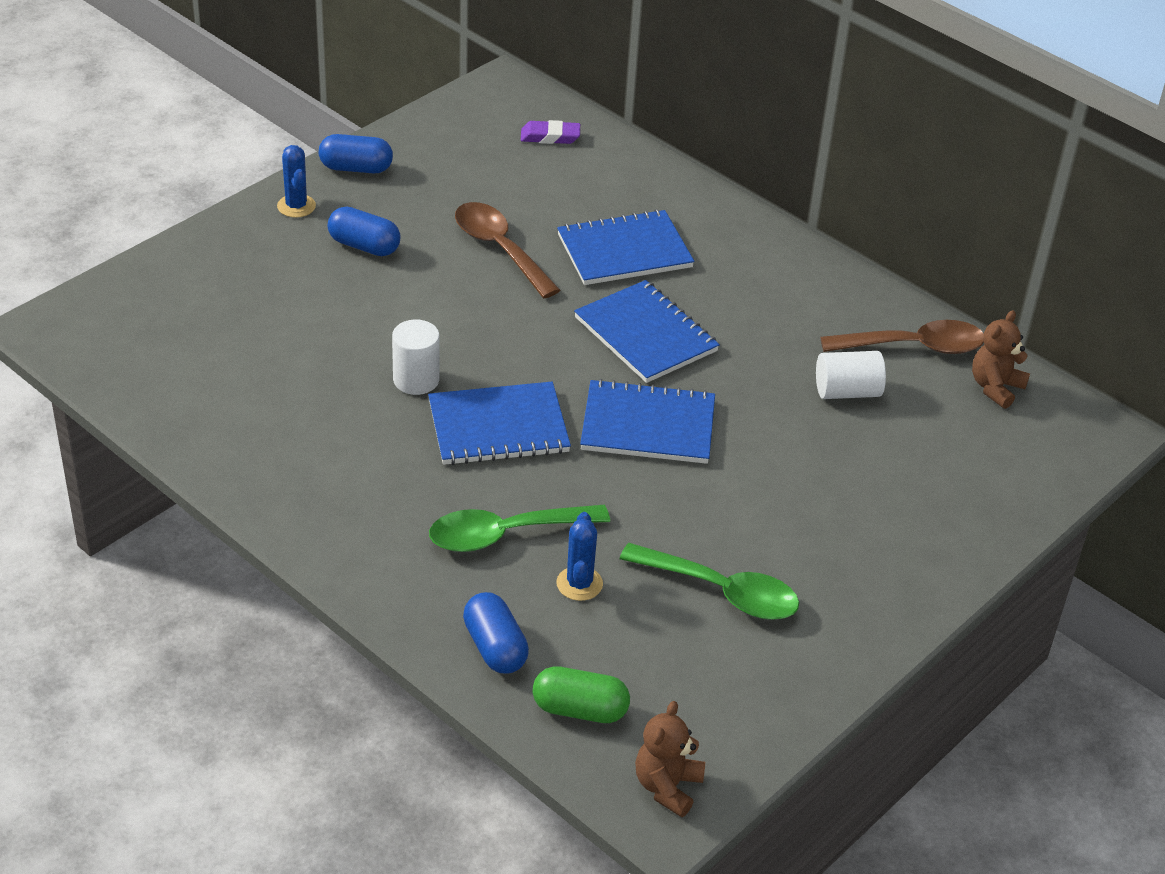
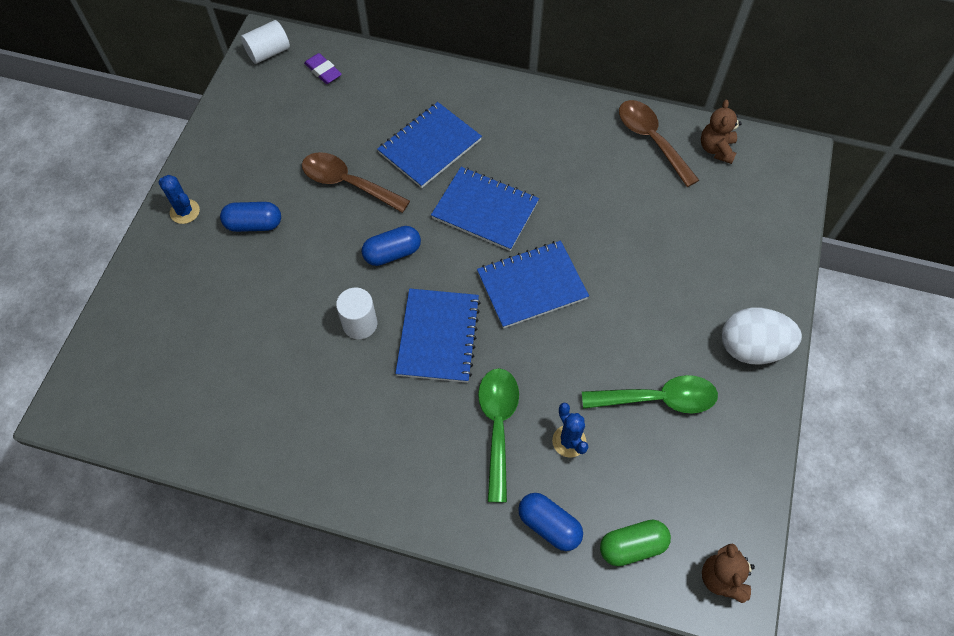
camera: 25 degrees left, 20 degrees up
(356, 168) = (207, 158): blue capsule -> blue capsule (392, 253)
(498, 427) = (438, 336): blue notebook -> blue notebook turned 45 degrees counterclockwise
(505, 534) = (498, 425): green spoon -> green spoon turned 135 degrees clockwise
(550, 137) = (323, 71): purple eraser -> purple eraser turned 75 degrees clockwise
(847, 392) = (634, 196): white cylinder -> white cylinder (268, 52)
(883, 594) = (751, 348): none -> white egg
(914, 347) = (651, 140): brown spoon -> brown spoon turned 90 degrees counterclockwise

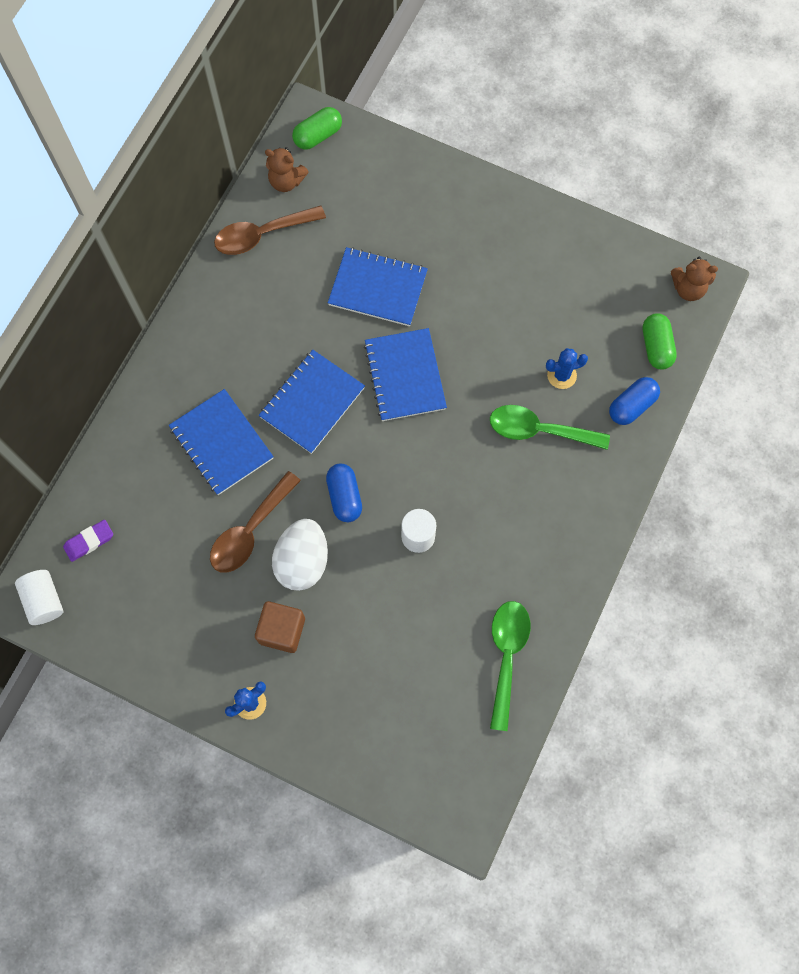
camera: 80 degrees left, 10 degrees up
(254, 224) = (282, 630): blue capsule -> brown cube
(438, 336) = (443, 467): blue notebook -> blue notebook (378, 288)
(658, 399) = (534, 296): green spoon -> green spoon (506, 656)
(751, 348) = (499, 212): white egg -> white egg (302, 561)
(778, 166) = (318, 136): none -> green capsule

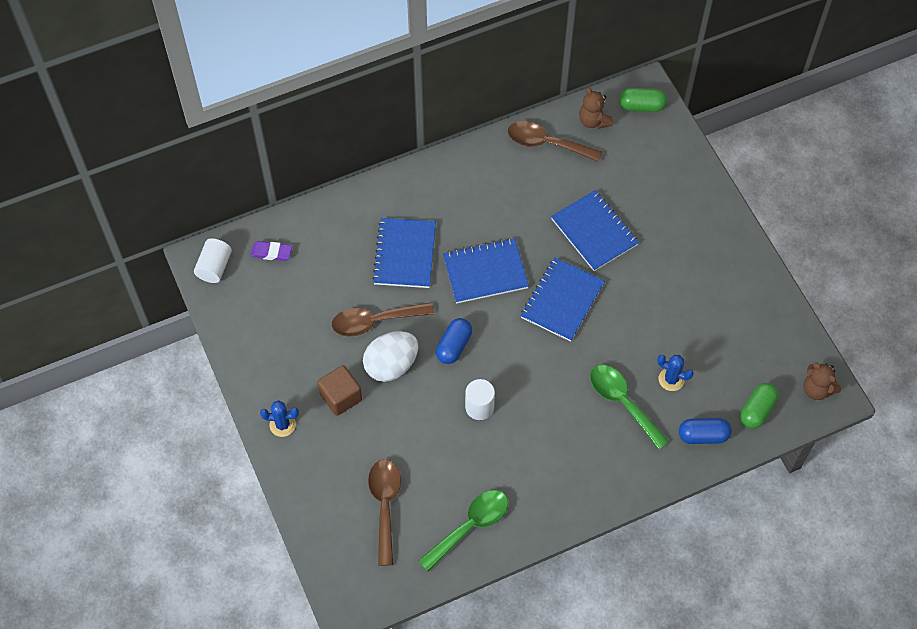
camera: 40 degrees right, 10 degrees down
(414, 701) = (385, 505): none -> brown spoon

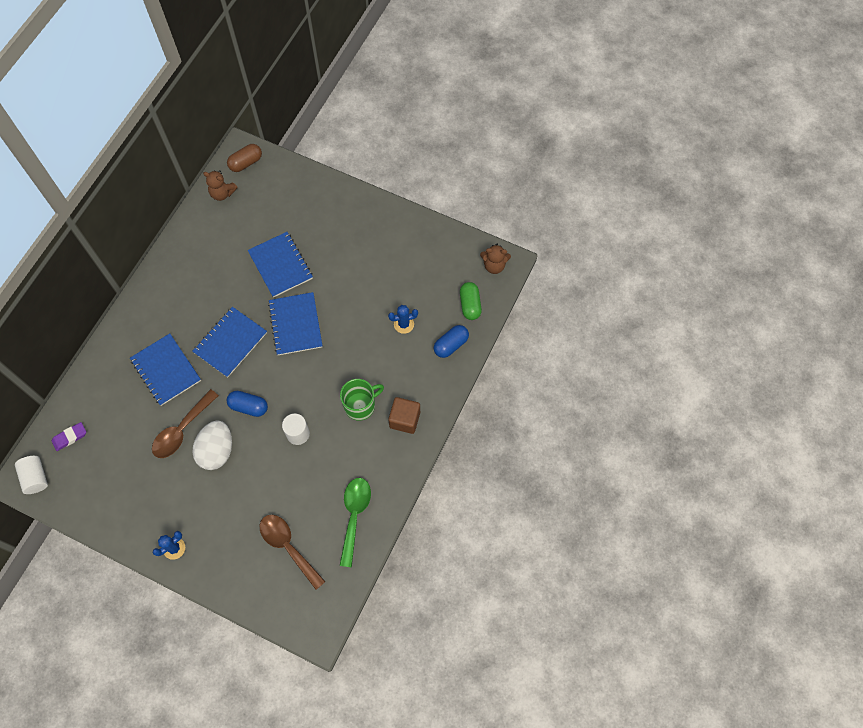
camera: 40 degrees left, 5 degrees up
(341, 397) = (199, 498): brown cube -> brown cube (405, 419)
(454, 346) = (249, 407): blue capsule -> blue capsule turned 60 degrees counterclockwise
(547, 143) = (203, 229): brown spoon -> none
(562, 426) = (360, 405): none -> green mug
(594, 232) = (280, 265): blue notebook -> blue notebook turned 45 degrees clockwise
(622, 402) = (386, 361): green spoon -> none
(641, 106) = (246, 163): green capsule -> brown capsule

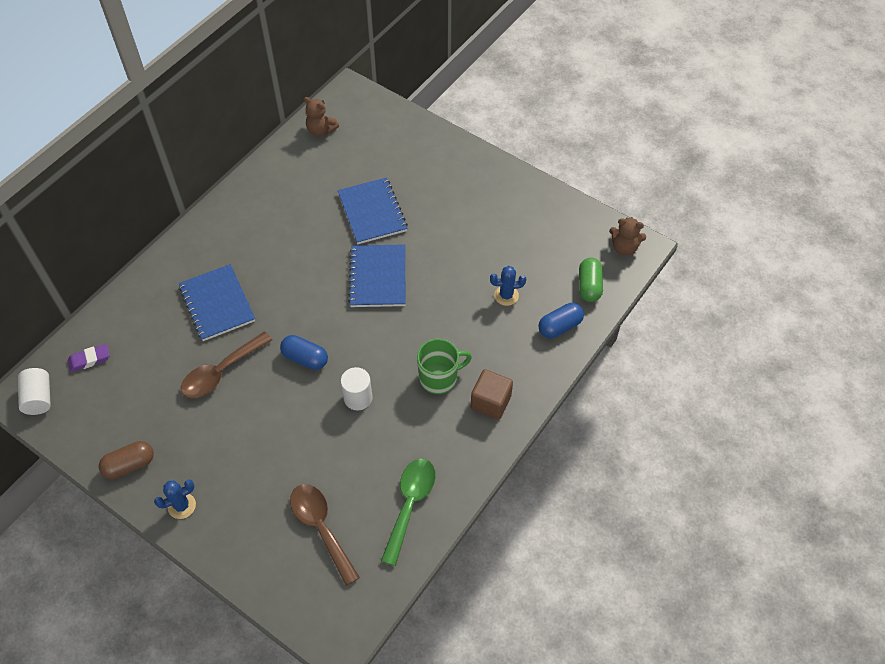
camera: 10 degrees right, 10 degrees down
(217, 451) = (257, 402): white egg -> none
(230, 342) = (298, 285): blue notebook -> none
(246, 163) = (353, 104): brown capsule -> brown capsule (129, 465)

